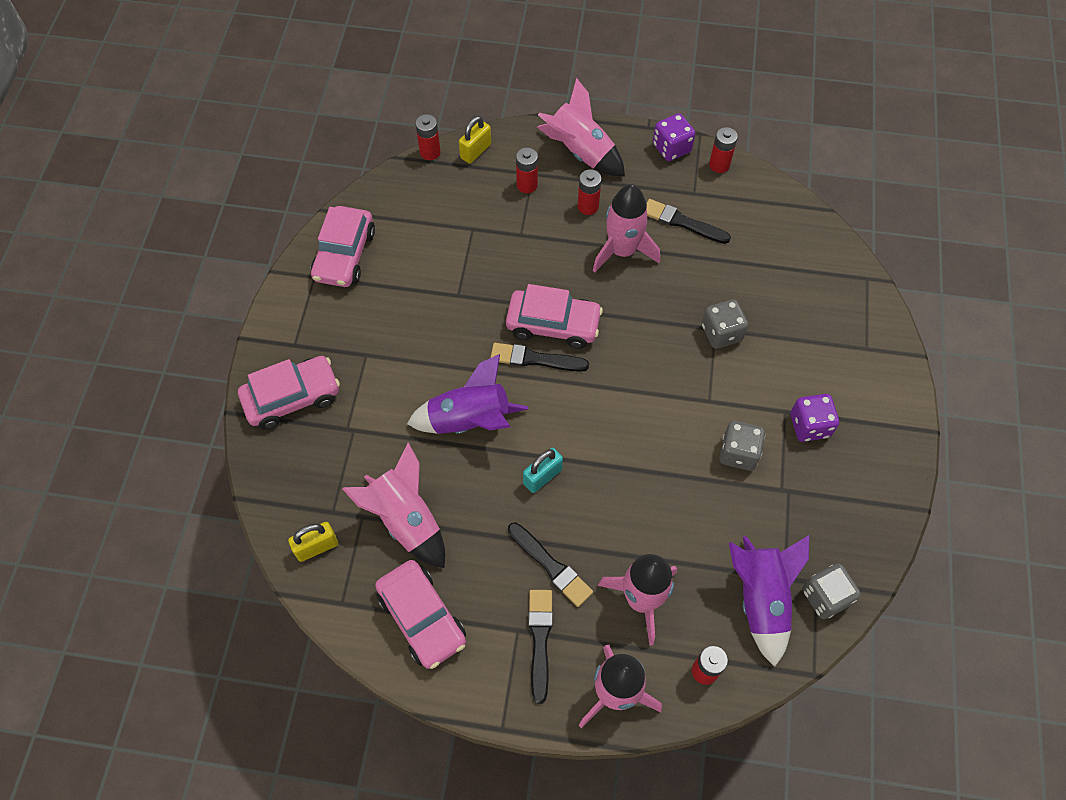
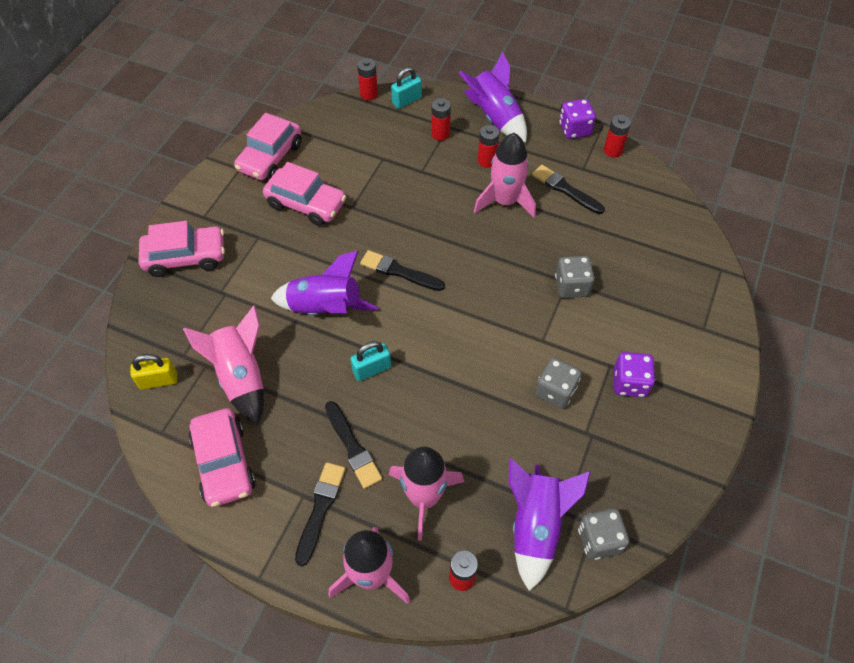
camera: 15 degrees right, 5 degrees down
(476, 151) = (406, 100): yellow padlock -> turquoise padlock
(553, 324) = (424, 247): pink car -> pink car (306, 204)
(581, 152) = (495, 118): pink rocket -> purple rocket

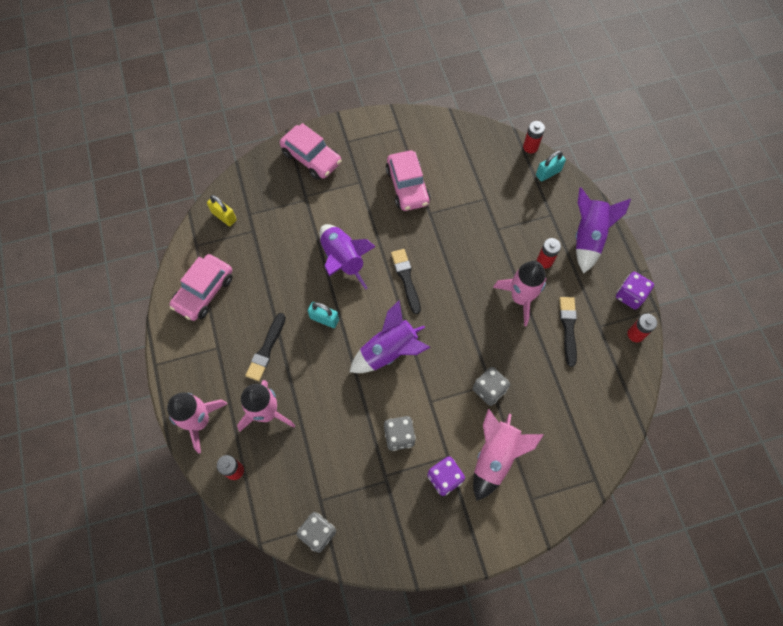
camera: 50 degrees right, 10 degrees up
(241, 377) = (261, 255): pink rocket -> pink rocket (495, 457)
(270, 157) = (423, 137): pink car -> none
(320, 509) = (216, 363): black brush -> none
(406, 100) = (548, 173): turquoise padlock -> turquoise padlock turned 45 degrees counterclockwise
(440, 134) = (539, 215): red battery -> none
(536, 526) = (298, 489): purple rocket -> purple rocket (389, 351)

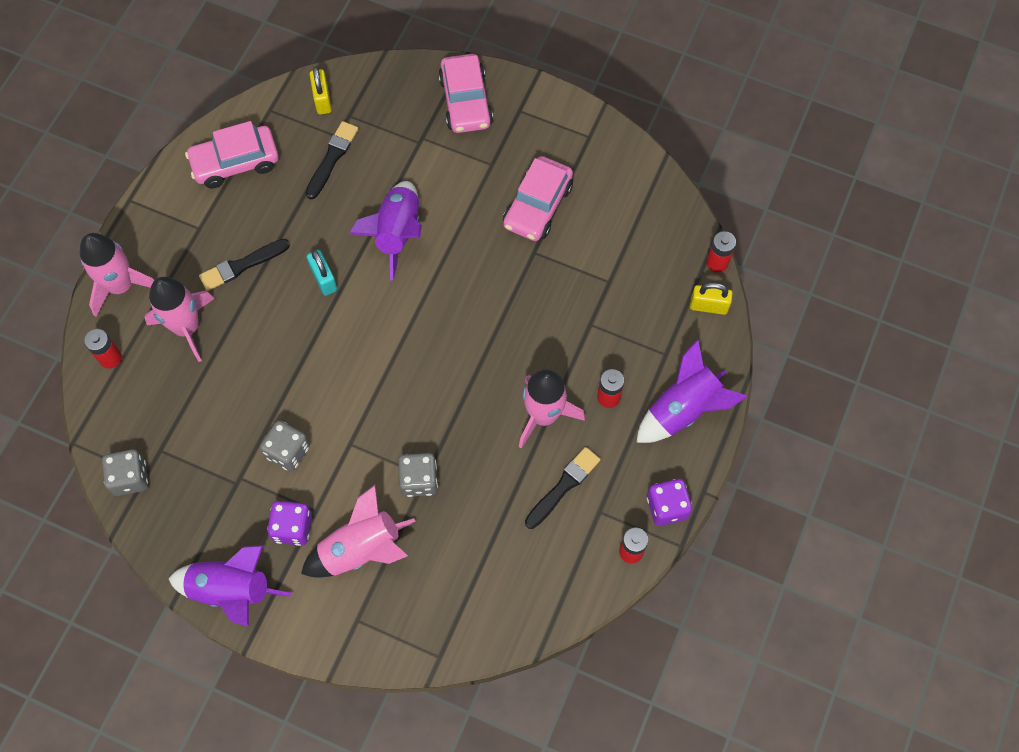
camera: 40 degrees right, 0 degrees up
(389, 351) = (356, 362): purple rocket -> purple rocket (231, 591)
(406, 279) = (443, 302): black brush -> black brush (332, 158)
(548, 173) = (708, 306): turquoise padlock -> yellow padlock

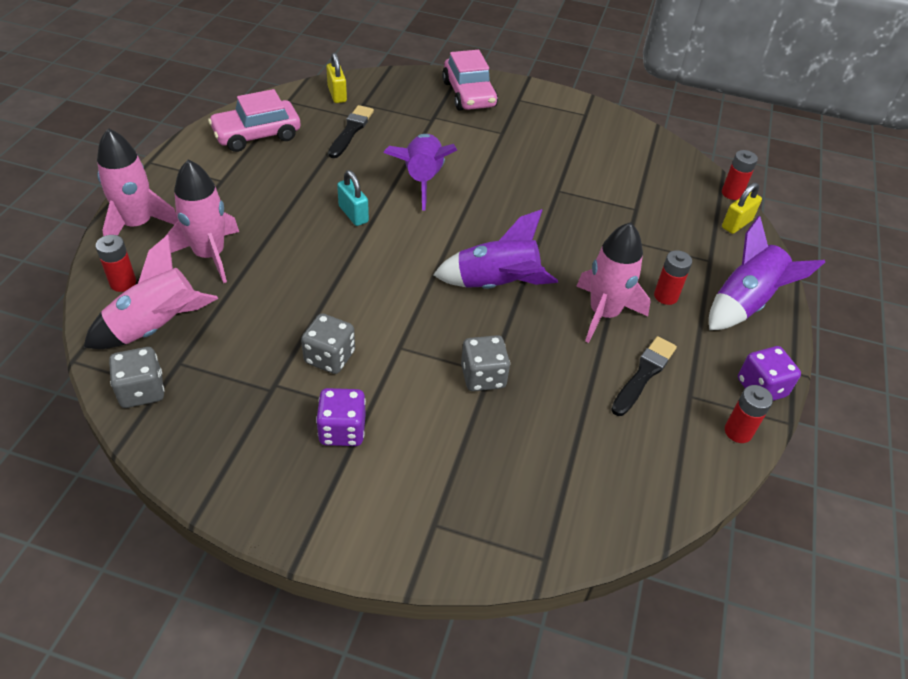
camera: 10 degrees left, 20 degrees down
(231, 591) = (270, 502): purple rocket -> purple rocket (496, 285)
(242, 266) = (267, 206): black brush -> none
(361, 550) = (428, 448): pink rocket -> pink rocket (157, 328)
(537, 206) = (552, 159): pink car -> none
(708, 306) = (736, 224): yellow padlock -> yellow padlock turned 45 degrees counterclockwise

